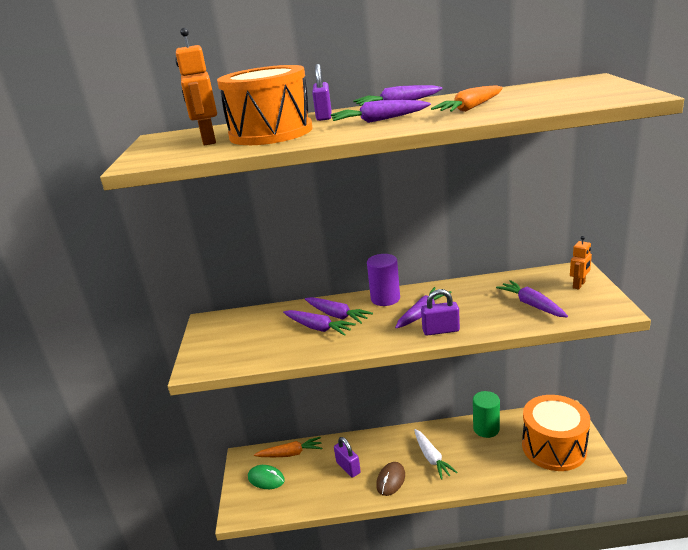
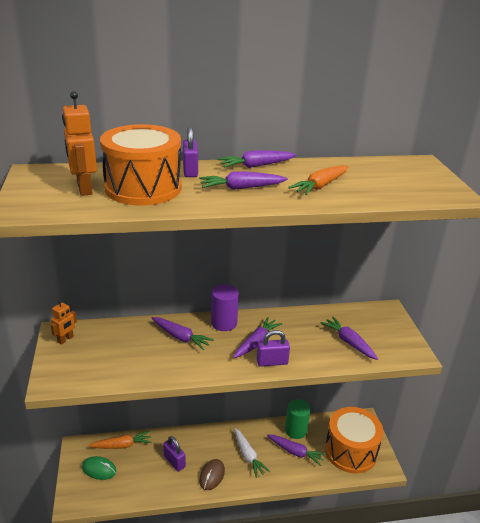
camera: 10 degrees left, 5 degrees up
(318, 328) = (163, 349): purple carrot -> purple carrot (295, 452)
(579, 285) = (388, 325): orange robot -> orange robot (65, 339)

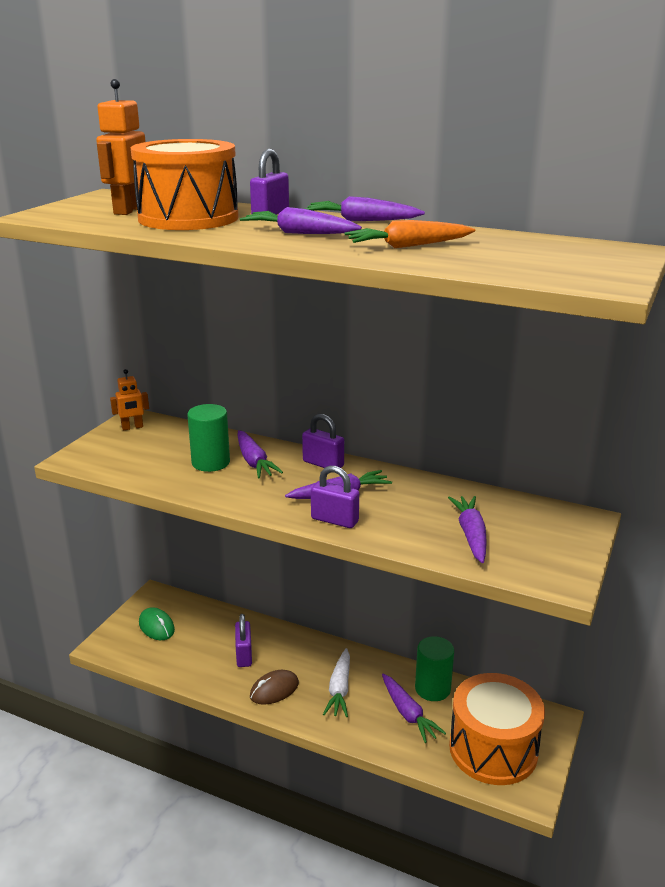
camera: 35 degrees right, 5 degrees down
(122, 445) = (201, 613): orange carrot -> none
(153, 348) = (210, 463): none -> green cylinder
(224, 323) = (323, 464): purple cylinder -> purple padlock

